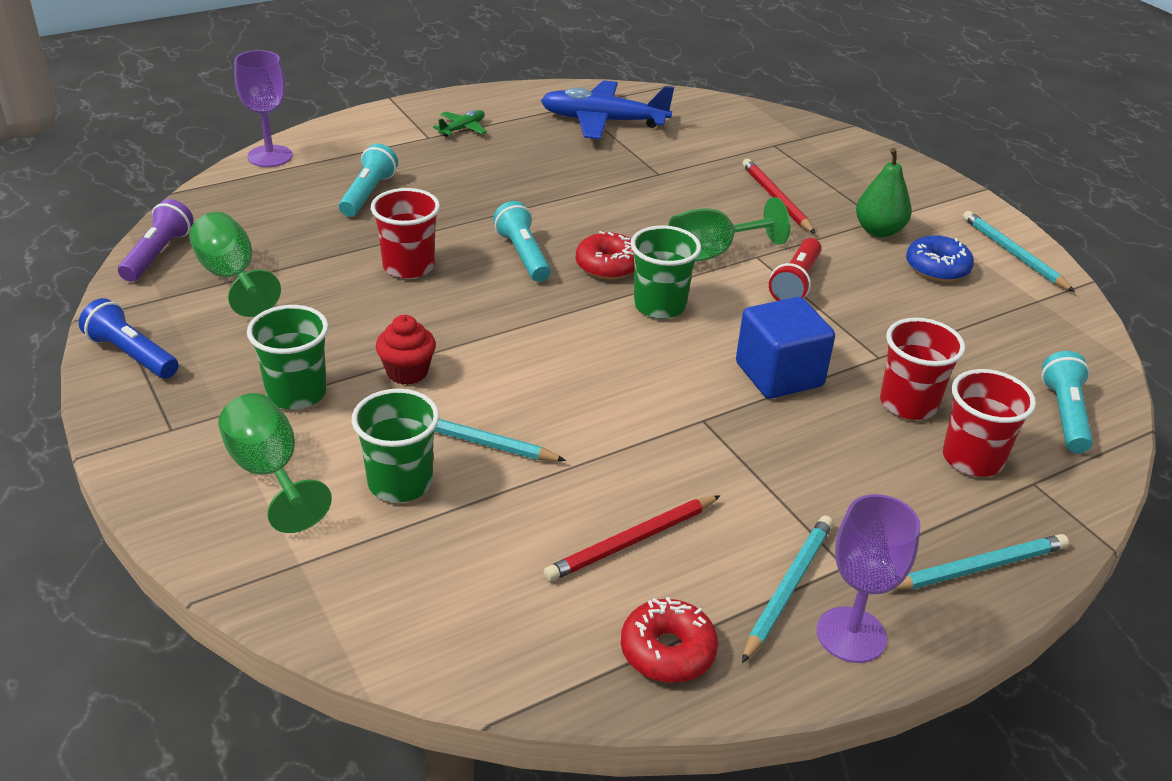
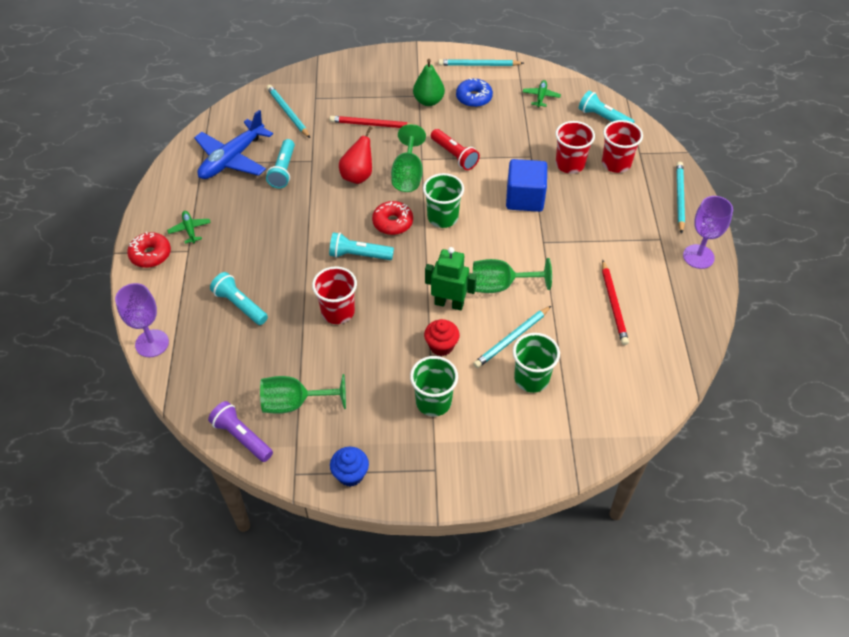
camera: 60 degrees left, 15 degrees up
(132, 355) = (350, 474): blue flashlight -> blue cupcake
(270, 472) = (496, 432): green goblet -> green goblet (500, 285)
(495, 357) = (449, 303): none -> green robot
(620, 159) = (283, 170): none -> turquoise flashlight
(667, 214) = (358, 176): none -> red pear
(667, 651) = (683, 320): red donut -> red donut (150, 255)
(787, 588) = (665, 264): turquoise pencil -> turquoise pencil (288, 113)
(1026, 332) = (541, 96): none -> green plane

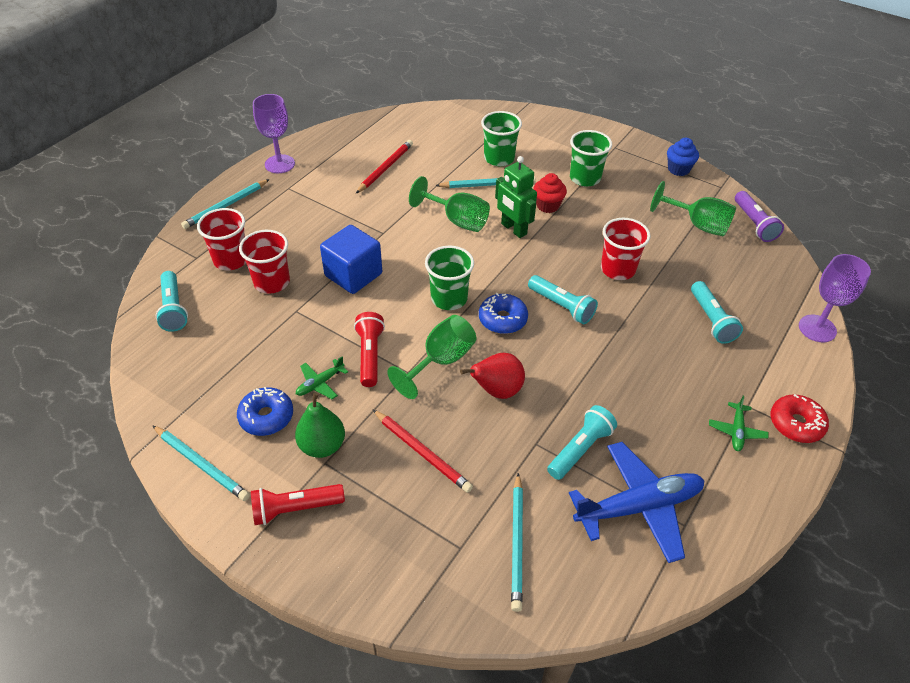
camera: 145 degrees left, 5 degrees down
(392, 223) = (502, 319): red donut -> blue donut
(411, 72) = (295, 509): none -> red flashlight
(541, 96) = (195, 372): green plane -> green plane (320, 383)

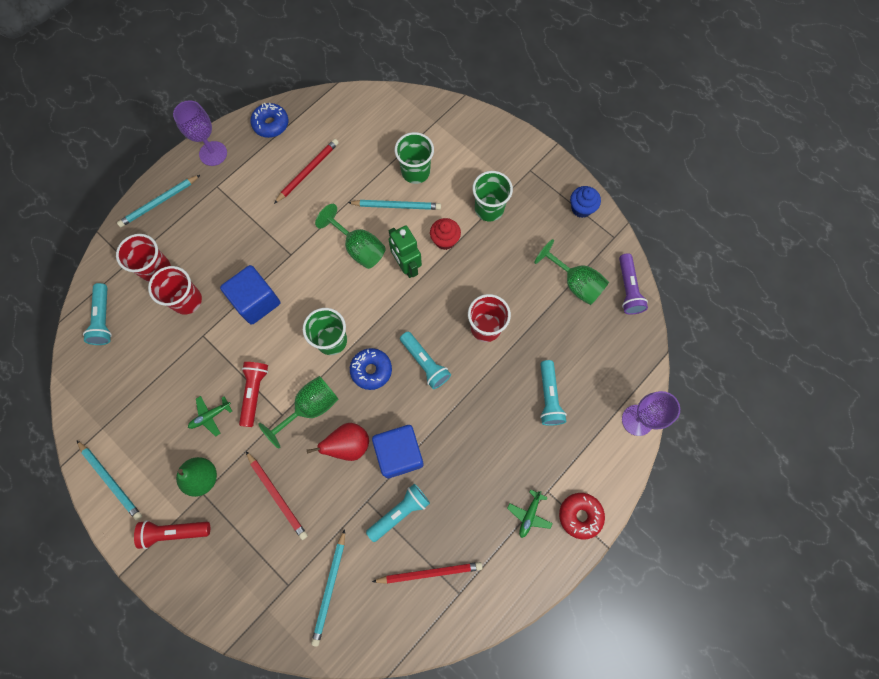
camera: 10 degrees right, 25 degrees up
(266, 417) = (164, 443): blue donut -> blue donut (271, 124)
(560, 391) = (399, 453): none -> blue cube
(639, 507) = (429, 572): blue plane -> red pencil

